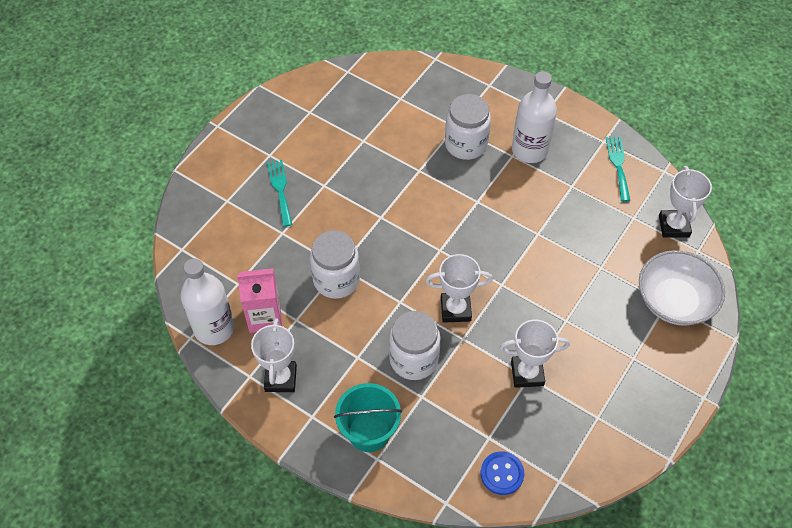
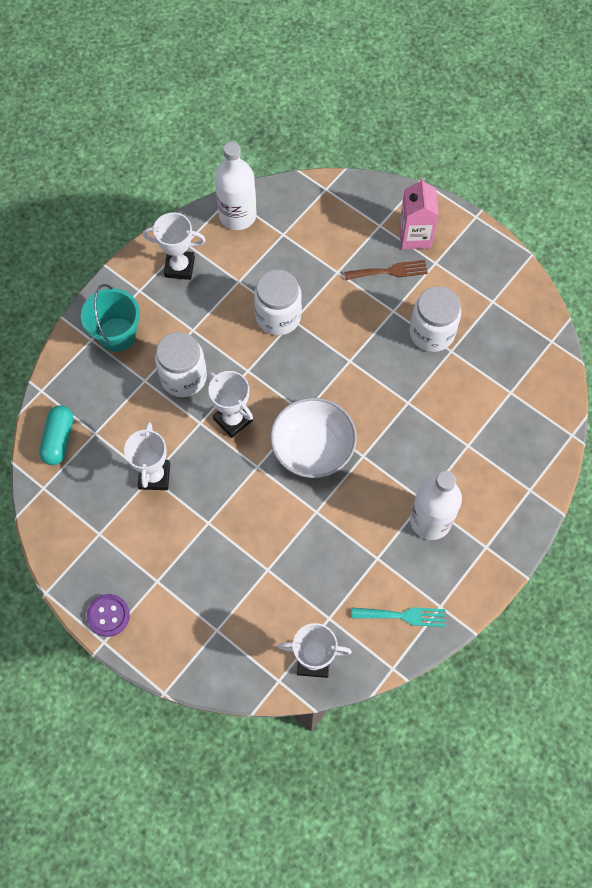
camera: 95 degrees right, 10 degrees up
(265, 317) = (244, 255): pink carton -> pink carton (415, 236)
(280, 190) = (390, 271): turquoise fork -> brown fork
(455, 309) = (233, 419): white trophy -> white trophy turned 45 degrees counterclockwise
(466, 144) = (441, 453): white jar -> white jar (432, 333)
(502, 474) = (59, 439): blue button -> turquoise capsule
(674, 301) = (218, 638): white bowl -> white bowl (313, 448)
(678, 396) = (108, 615): none -> purple button

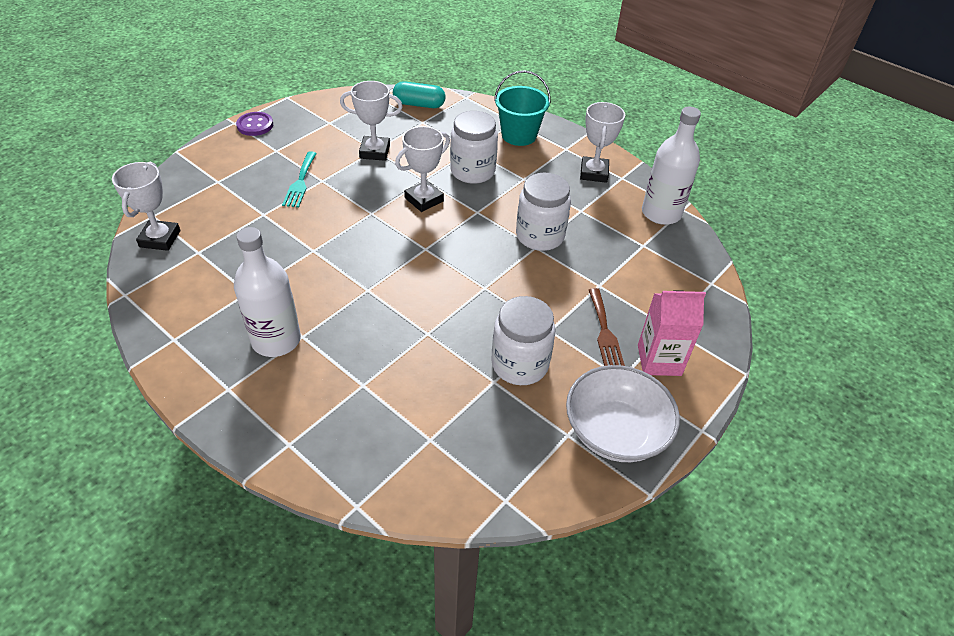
camera: 90 degrees right, 20 degrees down
(313, 448) = (384, 252): white bowl -> white bowl (615, 431)
(403, 616) = (176, 307): turquoise fork -> turquoise fork (300, 182)

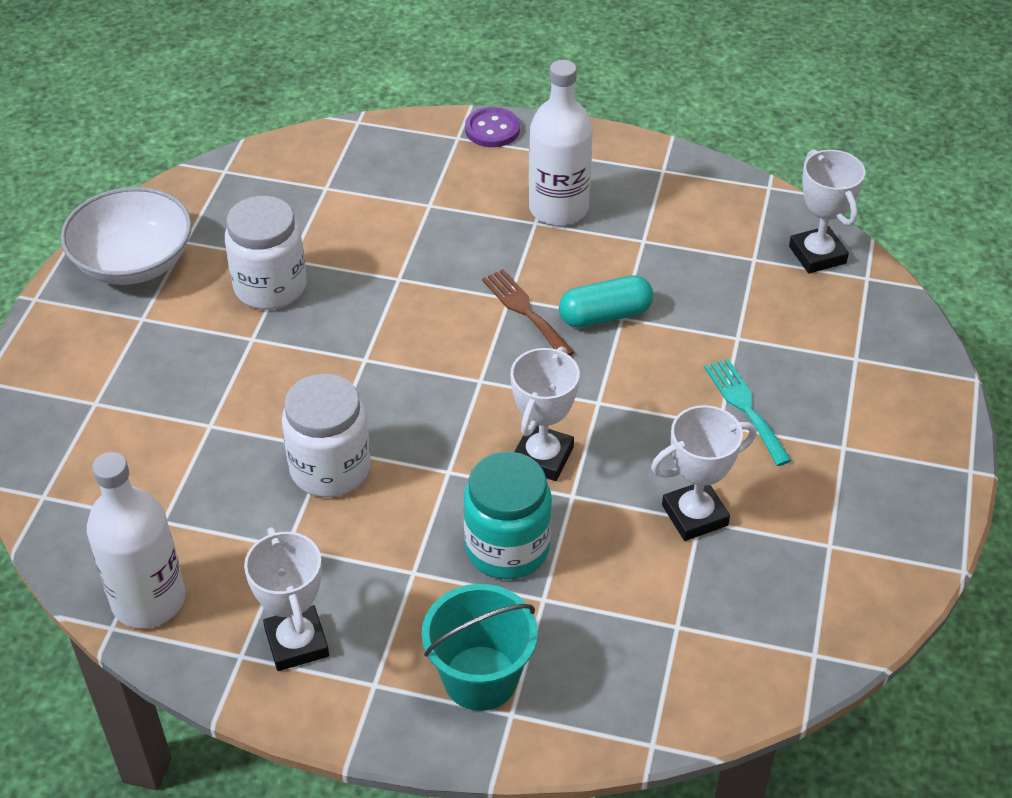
camera: 155 degrees right, 0 degrees up
(255, 125) = (933, 480): purple button -> purple button (492, 129)
(419, 104) = (721, 672): turquoise capsule -> turquoise capsule (605, 315)
(472, 171) = (507, 548): white jar -> turquoise jar
(604, 331) = (181, 363): brown fork -> brown fork (525, 311)
(659, 360) = (100, 355): pink carton -> none

